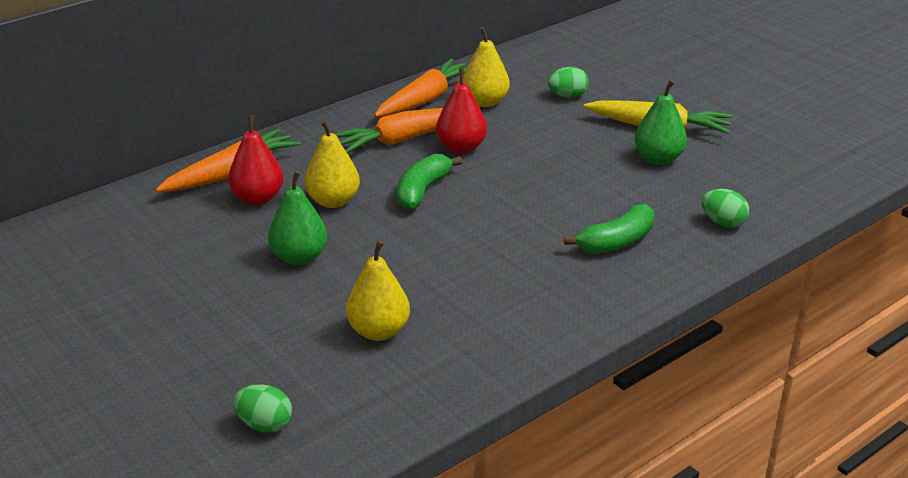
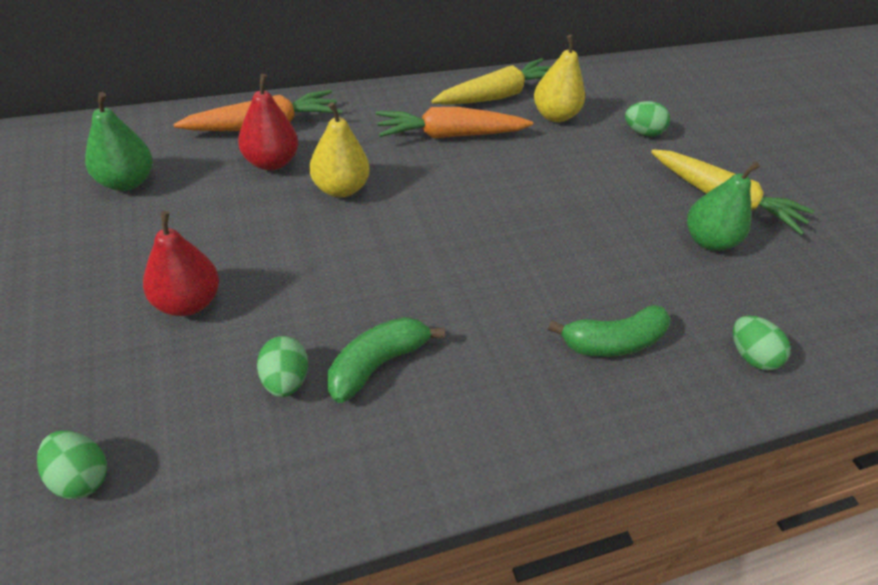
camera: 15 degrees right, 15 degrees up
(299, 257) = (265, 248): green pear -> green pear (126, 181)
(378, 331) = (285, 380): yellow pear -> green egg
(422, 191) = (436, 203): green banana -> green banana (377, 364)
(425, 99) = (497, 96): orange carrot -> yellow carrot
(461, 147) = (503, 162): red pear -> red pear (187, 302)

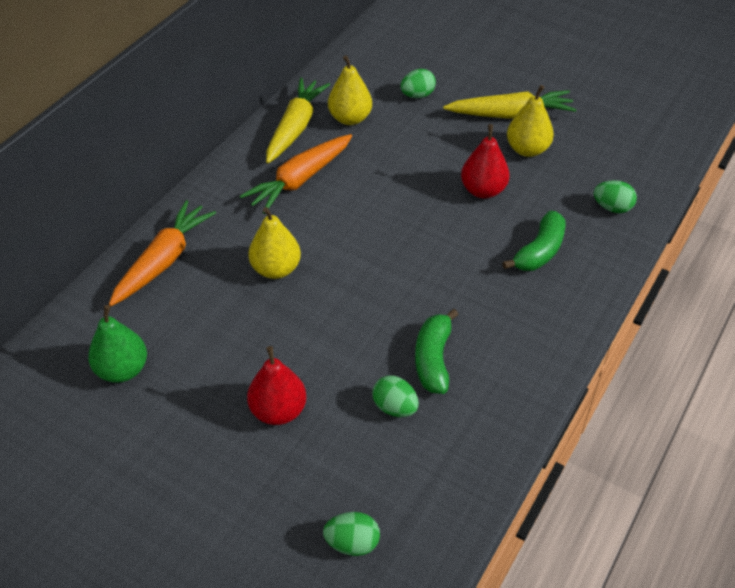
camera: 35 degrees left, 0 degrees up
(271, 162) = (205, 284): red pear -> red pear (483, 190)
(708, 240) = (527, 149): green pear -> yellow pear

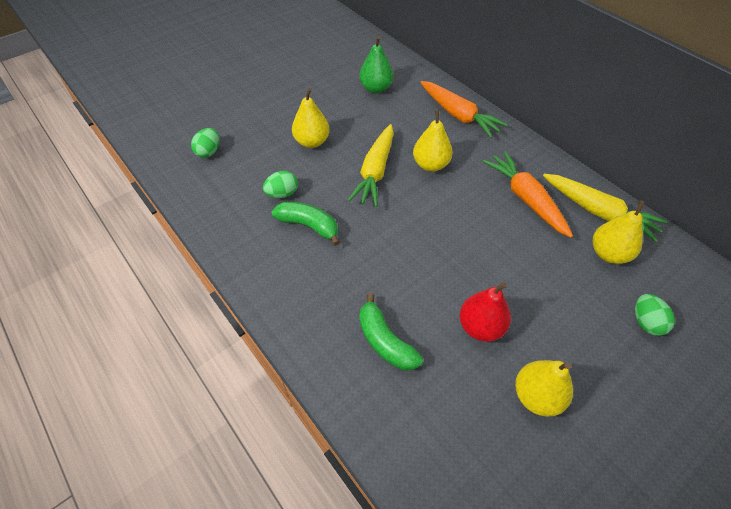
camera: 110 degrees right, 5 degrees up
(278, 411) = (312, 142): red pear -> yellow pear
(510, 114) = (603, 405): yellow carrot -> yellow carrot (375, 171)
(612, 208) = (421, 442): green egg -> none

